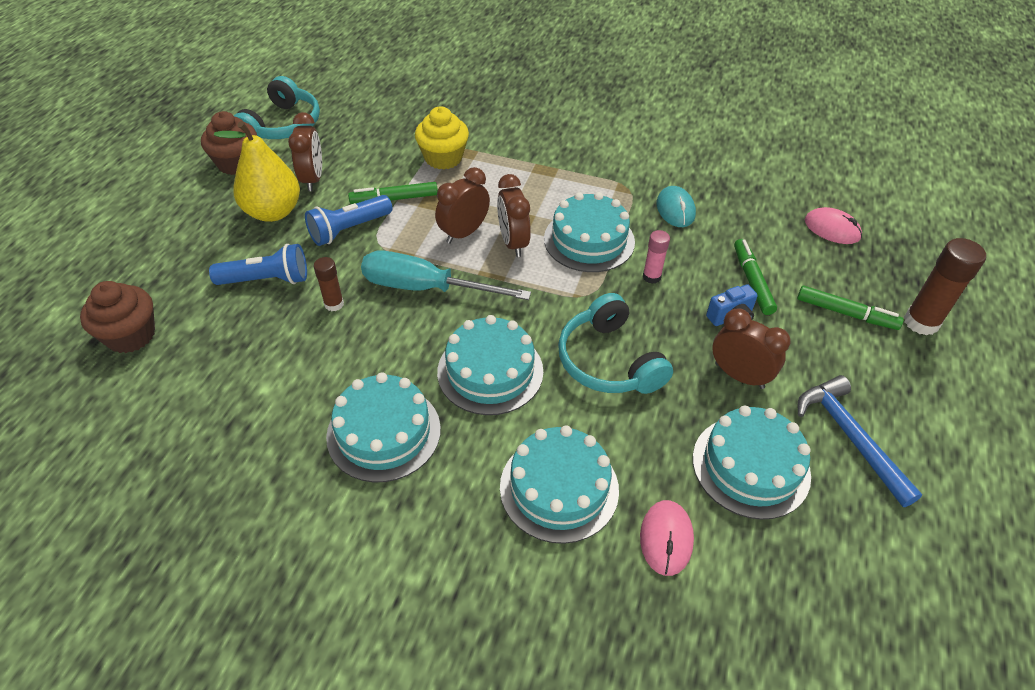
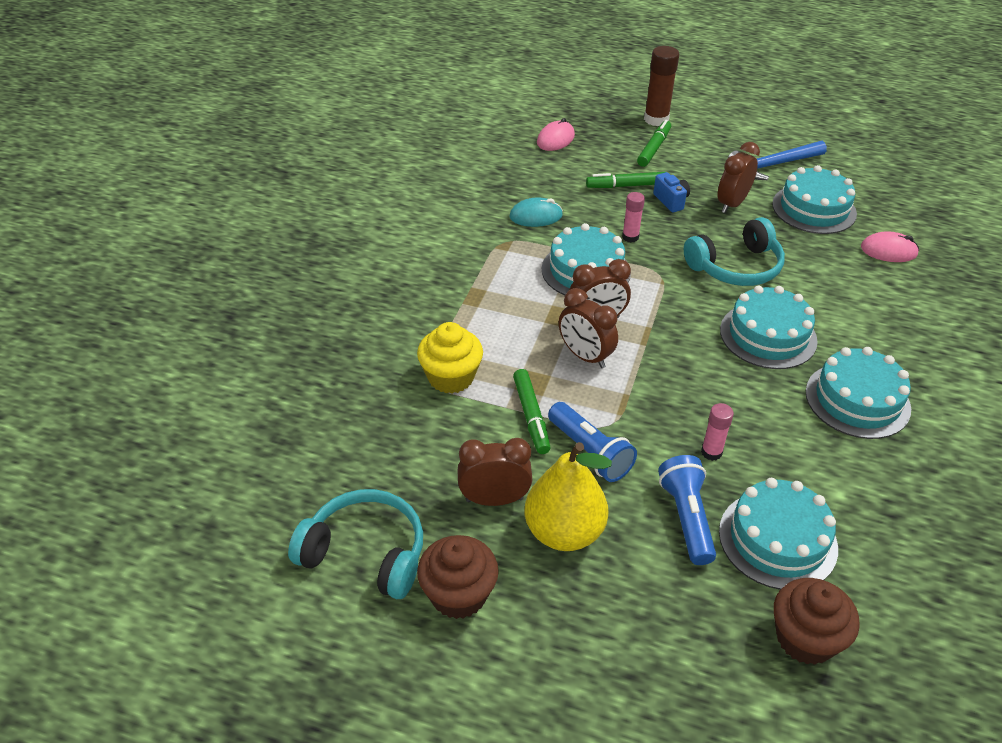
camera: 90 degrees left, 5 degrees down
(334, 304) = (711, 452): brown glue stick -> pink glue stick
(425, 288) = (673, 382): turquoise screwdriver -> none
(559, 488) = (869, 298): turquoise cake -> turquoise cake (777, 539)

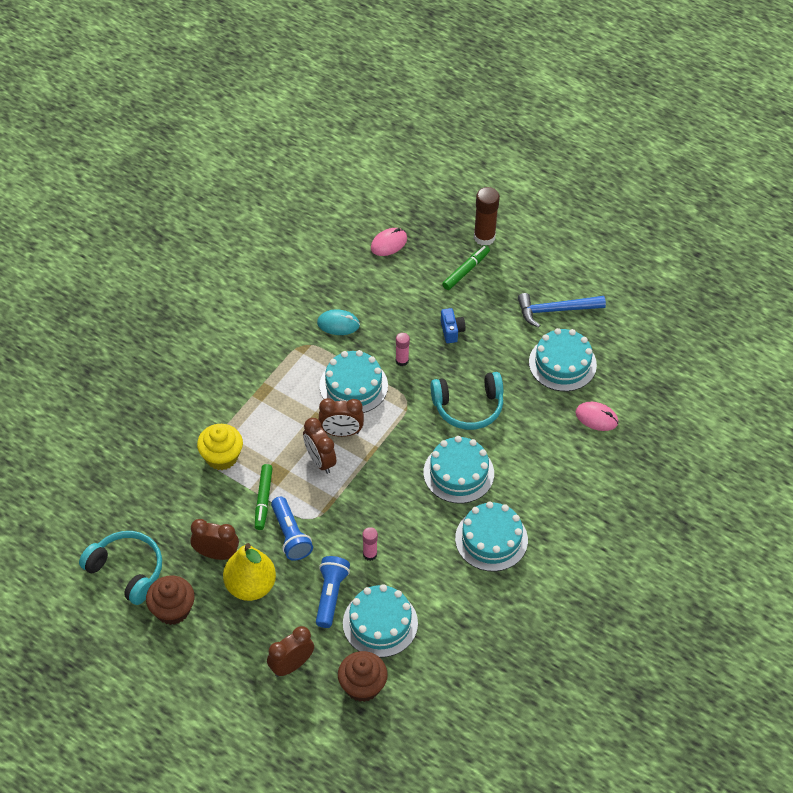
camera: 15 degrees right, 10 degrees up
(626, 186) = (424, 307): green marker -> none
(732, 204) = (499, 344): brown clock -> brown clock (291, 665)

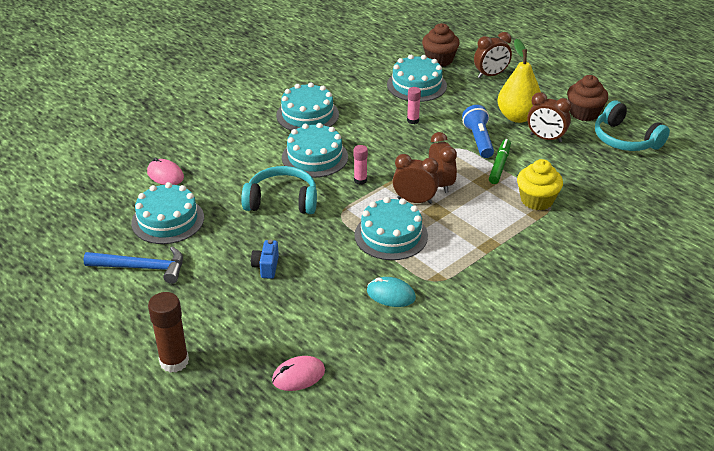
camera: 165 degrees left, 15 degrees down
(330, 595) = (452, 103): blue flashlight -> none
(402, 361) = (332, 249): pink glue stick -> pink glue stick (360, 180)
(465, 271) = (218, 326): green marker -> none

